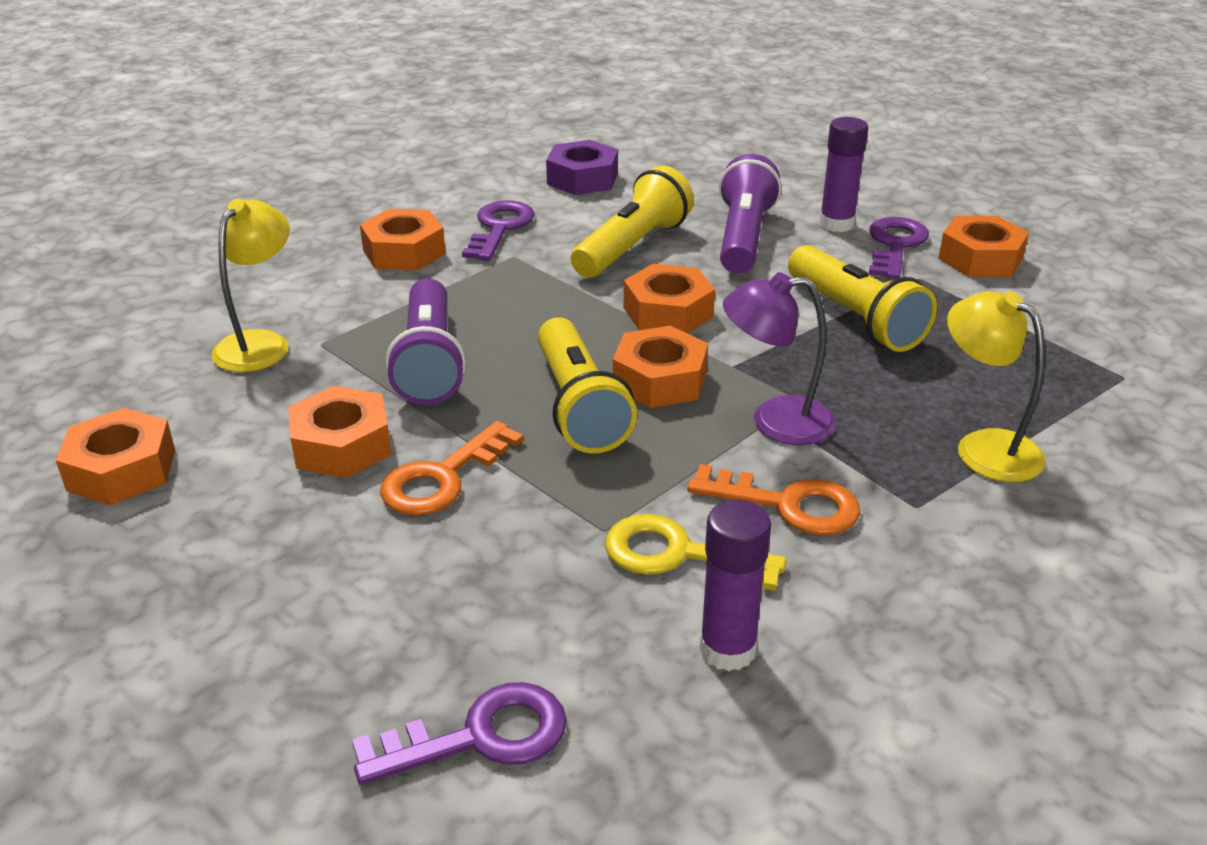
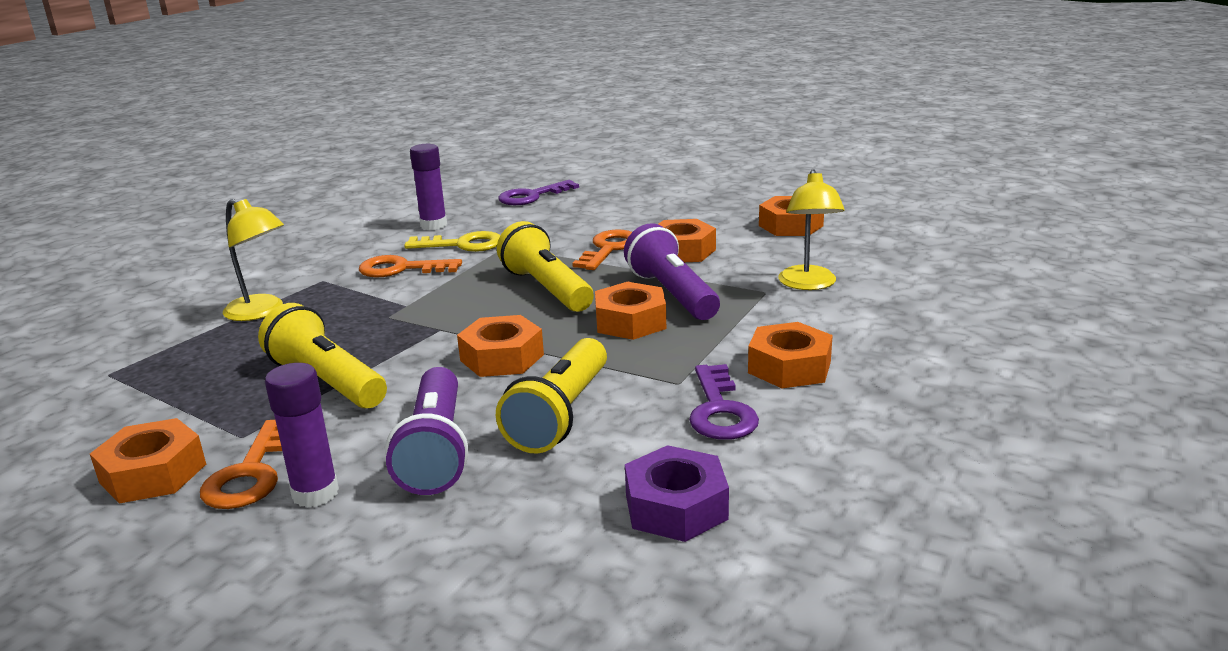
camera: 165 degrees right, 10 degrees down
(659, 380) = (494, 311): orange nut -> orange nut (630, 322)
(775, 421) = (406, 302): purple lamp -> none
(895, 245) = (250, 474): purple key -> orange key

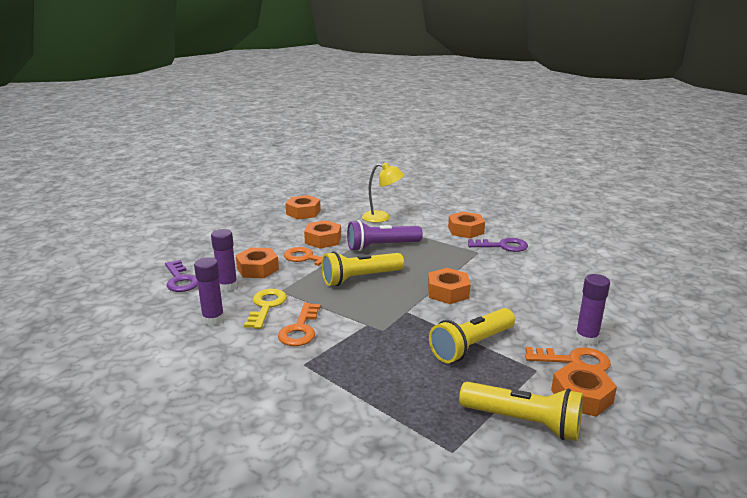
camera: 85 degrees left, 0 degrees up
(261, 312) = (356, 387): yellow lamp -> none
(435, 450) = (543, 308): purple flashlight -> none
(517, 219) = (227, 286): none -> purple glue stick
(560, 415) = (507, 278): yellow flashlight -> yellow flashlight (523, 422)
(630, 322) = (412, 258): orange nut -> orange nut (257, 269)
(676, 507) = (574, 259): purple nut -> none

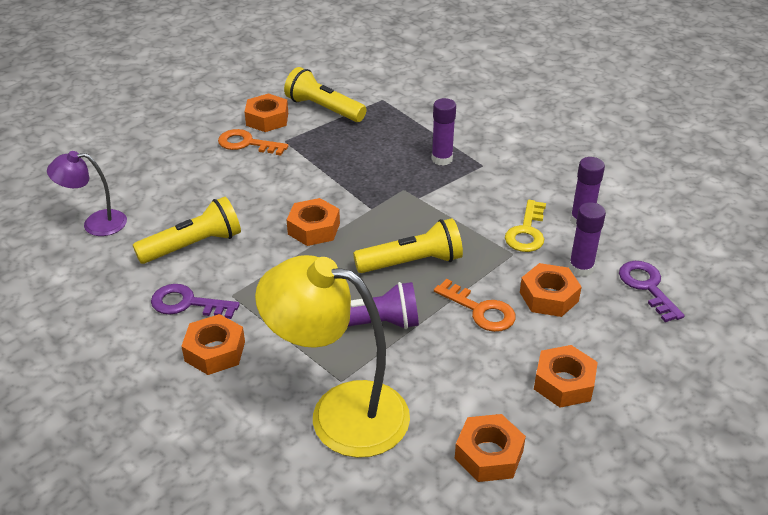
camera: 170 degrees left, 15 degrees up
(300, 329) = (487, 199): orange key -> none
(323, 240) = (454, 354): orange nut -> orange nut (564, 383)
(382, 217) = (340, 413): yellow lamp -> yellow lamp, size x1.84
(471, 346) = (326, 165): yellow flashlight -> yellow flashlight (193, 245)
(586, 338) = (215, 160): purple glue stick -> purple glue stick (442, 159)
(623, 280) = (95, 223): none -> purple lamp

